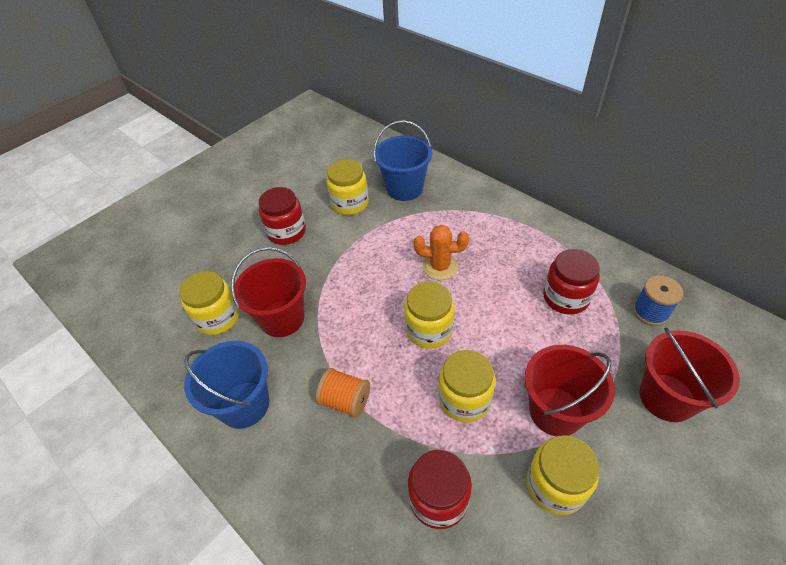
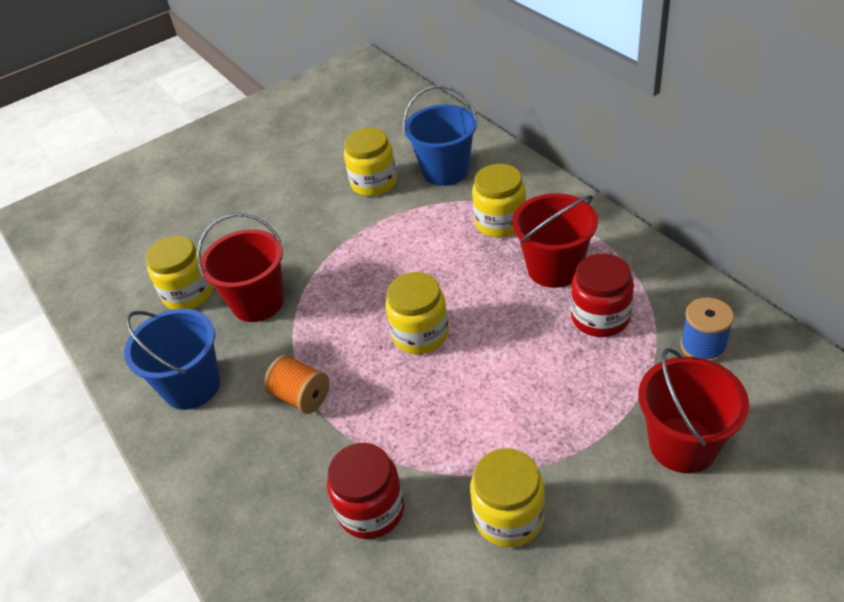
camera: 15 degrees right, 5 degrees down
(286, 232) = (290, 208): red jar -> none
(440, 266) = (457, 266): orange cactus -> none
(464, 399) = (436, 413): yellow jar -> yellow jar (500, 222)
(556, 411) = (539, 441): red bucket -> red bucket (554, 268)

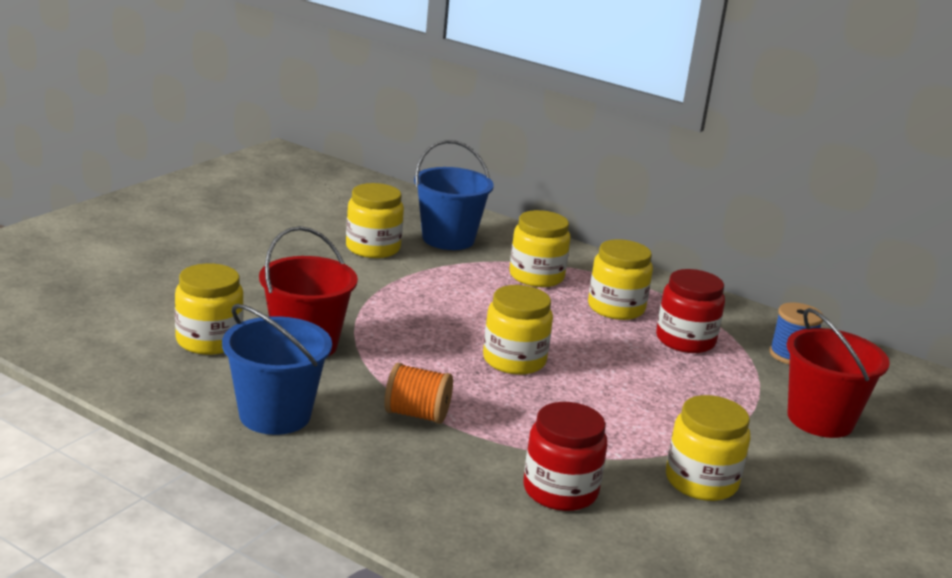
camera: 30 degrees left, 20 degrees down
(554, 268) = (616, 308): red bucket -> yellow jar

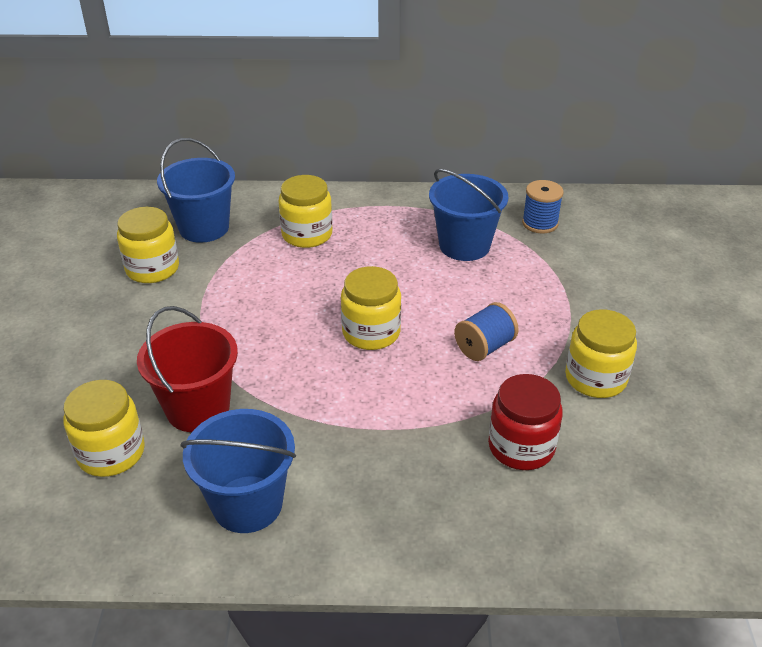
camera: 30 degrees left, 15 degrees up
(417, 414) = (355, 433): orange spool -> none
(612, 413) = (484, 347): none -> blue spool
(616, 308) = (391, 238): yellow jar -> none
(685, 340) = (464, 245): red jar -> blue bucket
(820, 419) = (609, 275): red bucket -> none

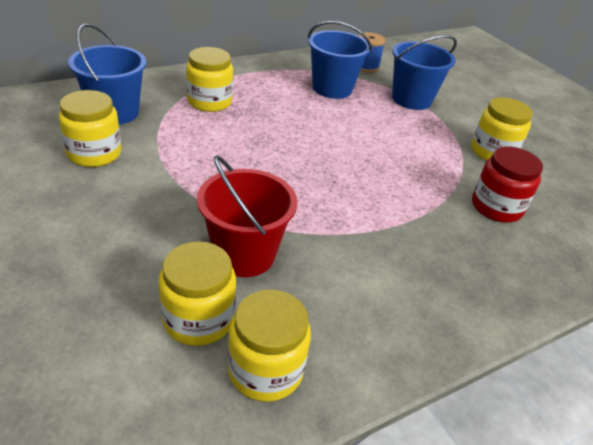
camera: 35 degrees left, 0 degrees up
(247, 504) = (359, 316): blue bucket -> blue bucket (411, 99)
(371, 332) = (326, 159): yellow jar -> yellow jar (265, 370)
(484, 347) = (410, 150): blue spool -> none

